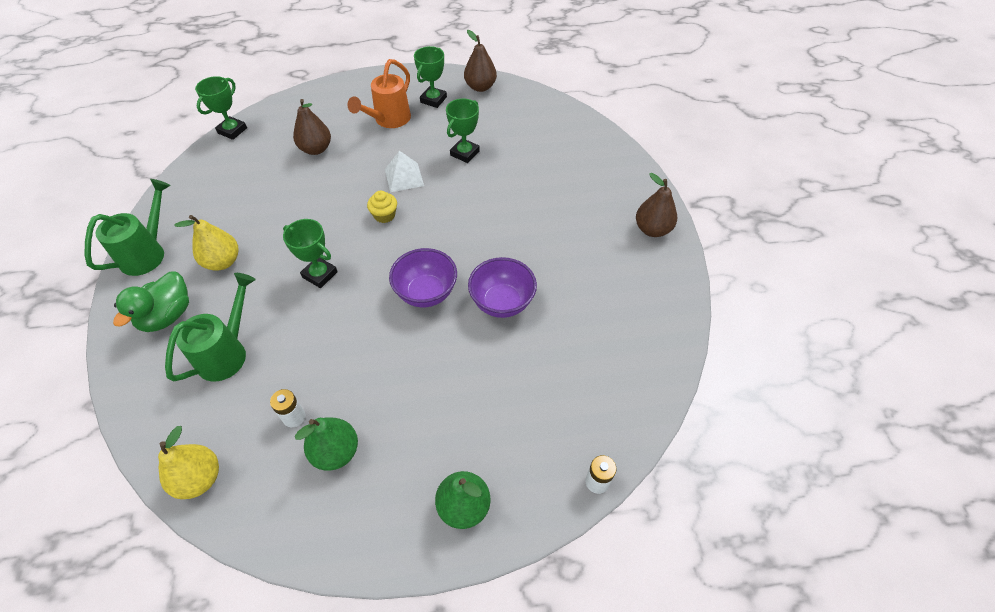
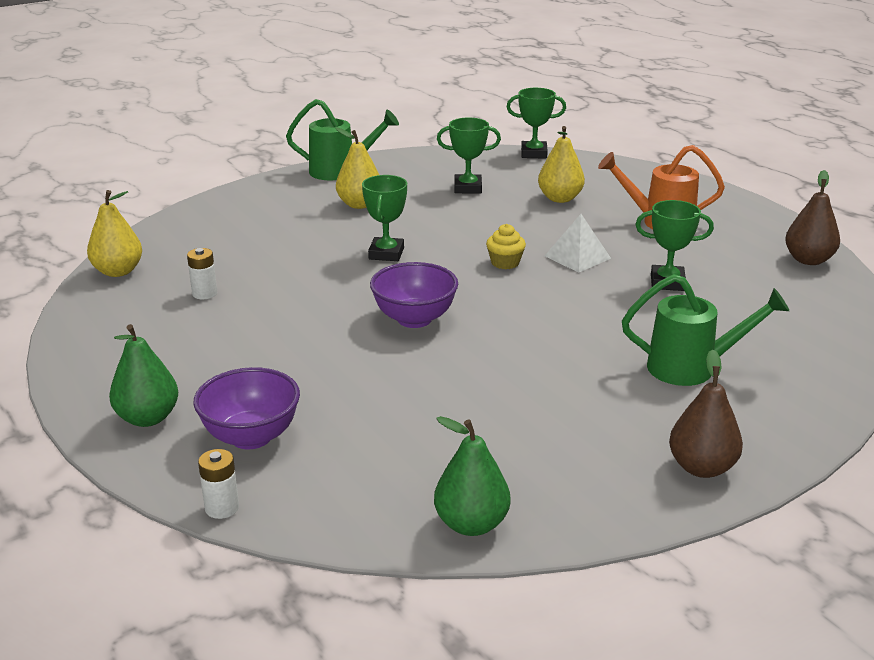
camera: 65 degrees right, 25 degrees down
(167, 316) = (277, 202): green duck -> none
(227, 352) = (256, 240): green watering can -> green watering can (691, 368)
(316, 149) = (560, 198): brown pear -> yellow pear
(336, 452) = (177, 326): green pear -> green pear (471, 524)
(433, 100) = (735, 237): green trophy -> green trophy (468, 188)
(502, 303) = (443, 372): purple bowl -> purple bowl (251, 437)

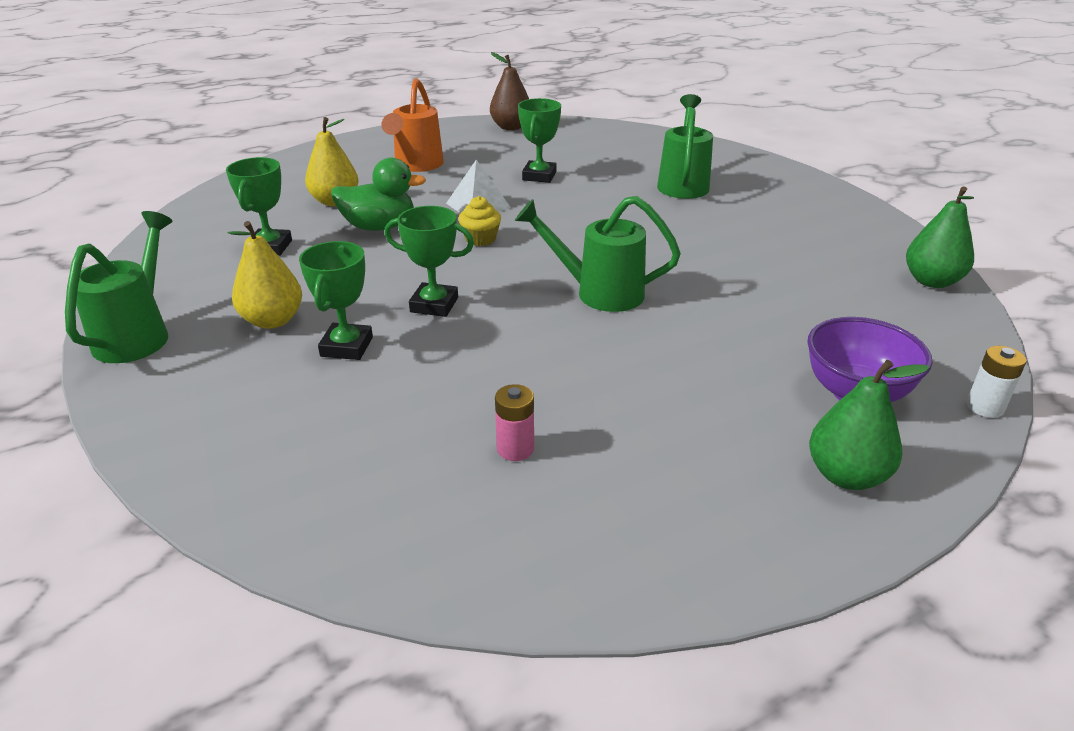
camera: 85 degrees left, 5 degrees up
(118, 271) = (414, 558): yellow pear -> none
(204, 293) = (515, 449): white battery -> pink battery
(414, 319) = (599, 293): purple bowl -> green watering can
(516, 220) = (379, 227): none -> green duck
(534, 153) = (195, 204): green trophy -> green trophy (346, 347)
(701, 467) = (817, 196): brown pear -> none

